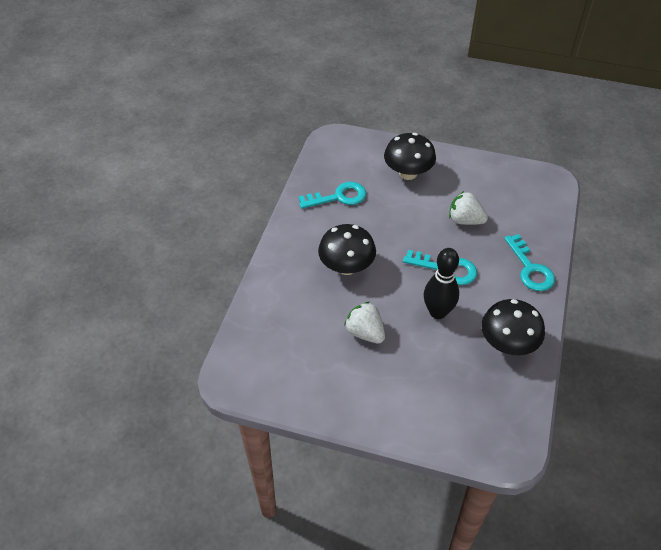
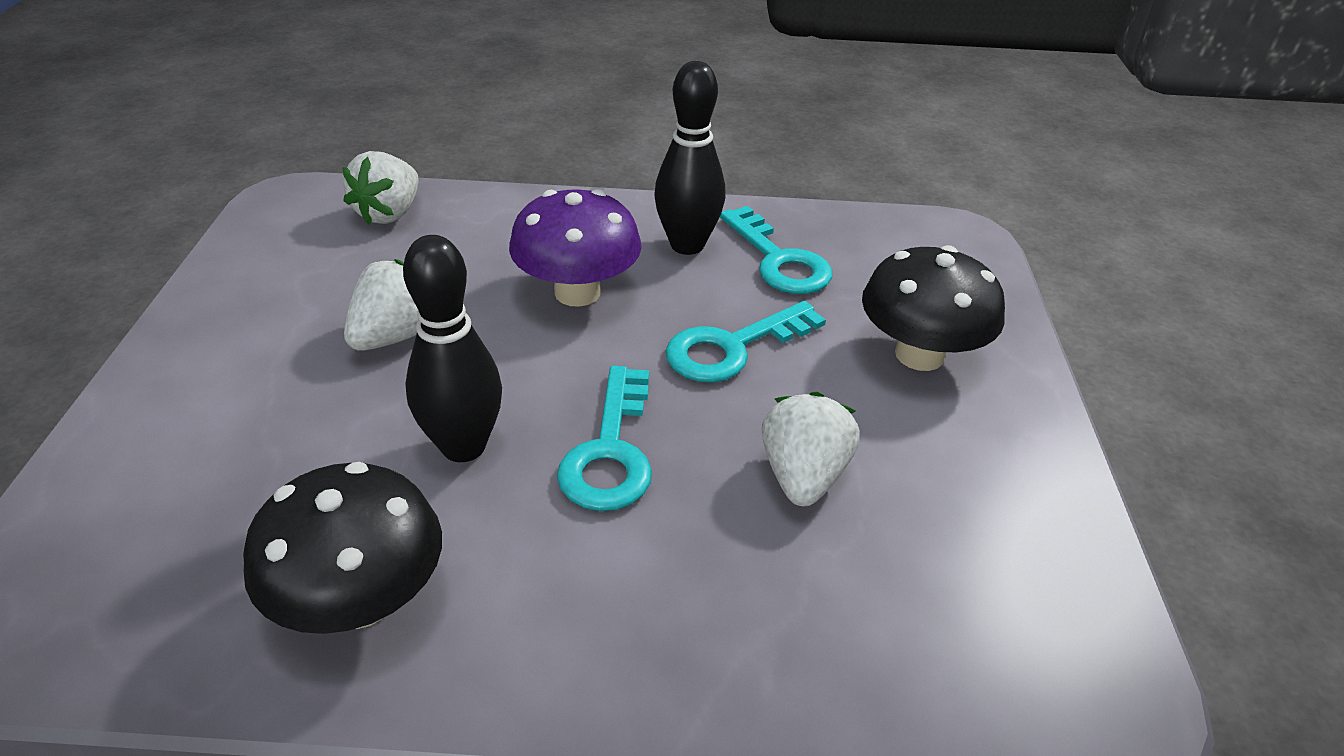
camera: 75 degrees right, 10 degrees down
(260, 334) = (389, 213): none -> white strawberry
(319, 224) = (687, 245): none -> black bowling pin
(346, 267) = (577, 292): black mushroom -> purple mushroom
(530, 268) = (663, 646): turquoise key -> turquoise key (732, 347)

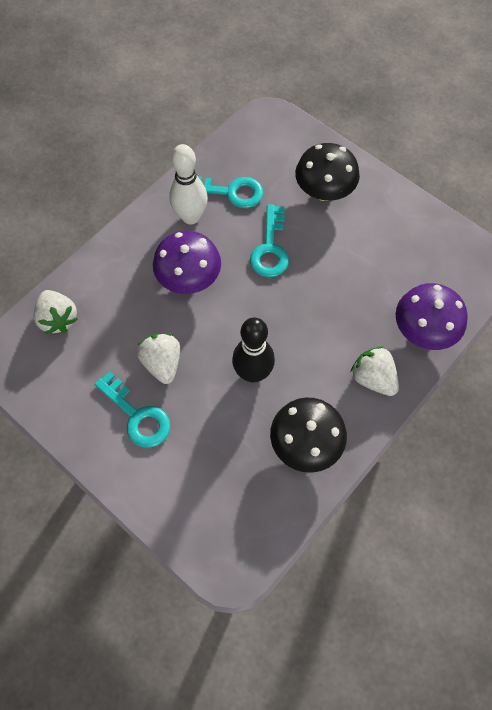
camera: 50 degrees left, 25 degrees up
(610, 451) = (294, 326): turquoise key -> turquoise key (137, 415)
(687, 245) = (191, 217): black bowling pin -> white bowling pin
(803, 476) = (352, 275): white strawberry -> white strawberry (373, 378)
(806, 663) = (423, 331): none -> purple mushroom

